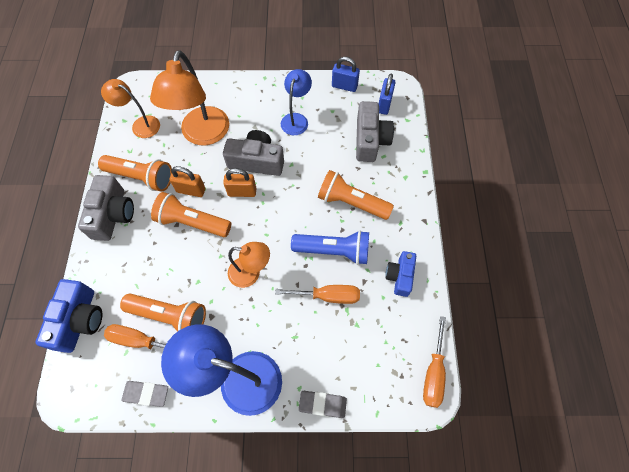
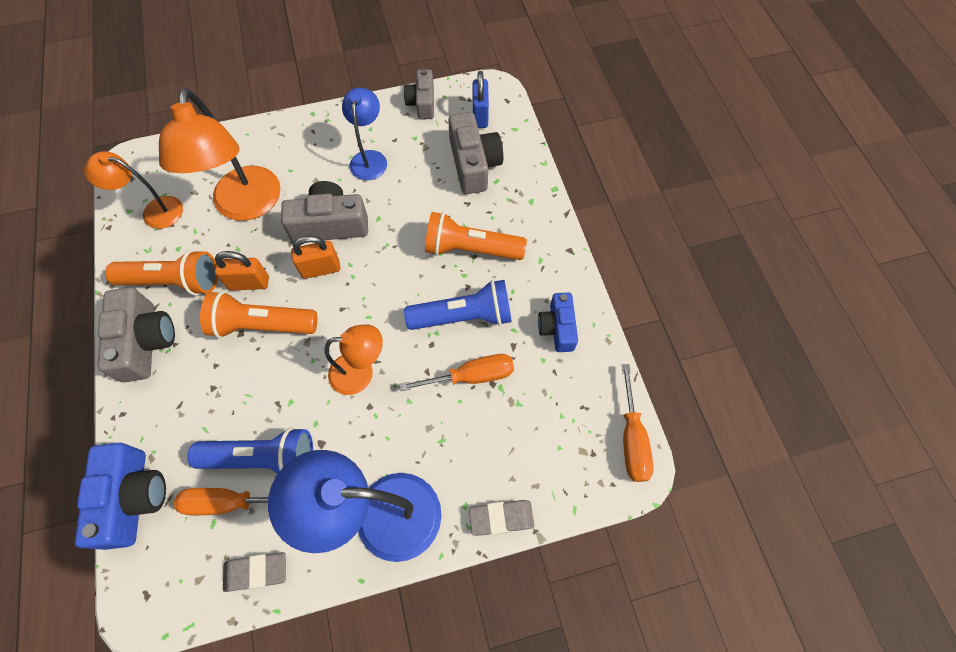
camera: 15 degrees left, 0 degrees up
(170, 316) = (263, 458): orange flashlight -> blue flashlight
(344, 86) = (422, 103): blue padlock -> grey camera

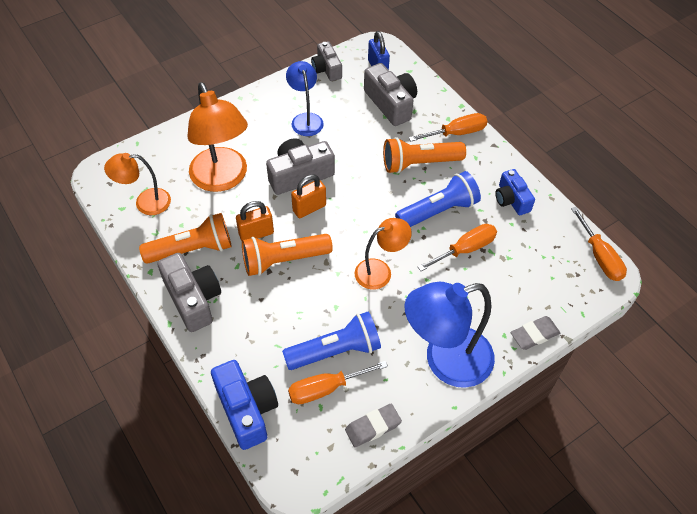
camera: 20 degrees left, 10 degrees down
(532, 222) = (456, 133): none -> orange screwdriver

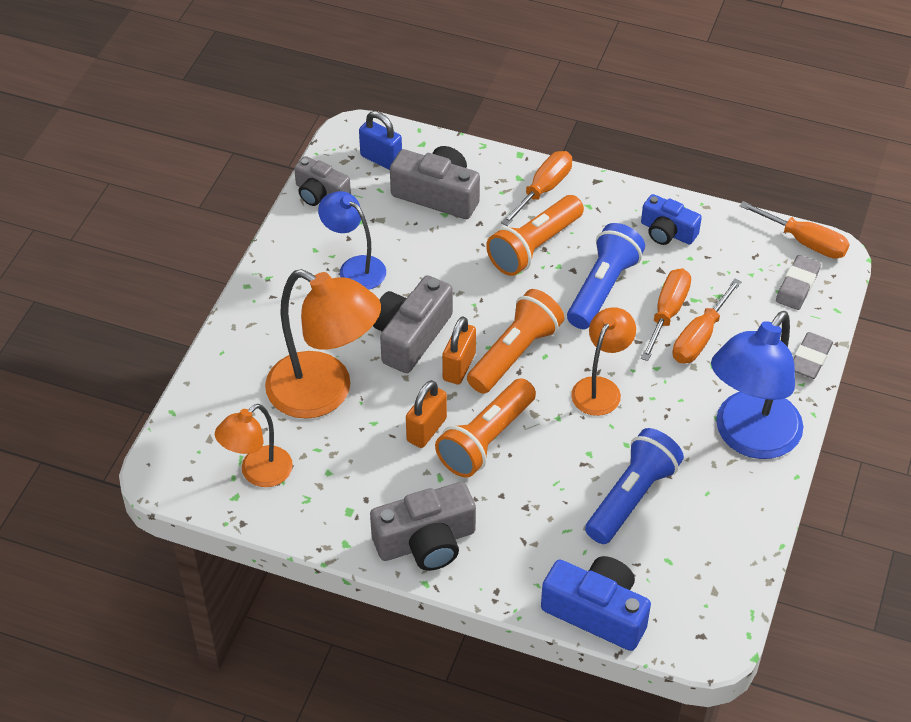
camera: 35 degrees left, 5 degrees down
(192, 249) = (370, 491): orange flashlight -> orange flashlight (514, 354)
(193, 299) = (426, 541): grey camera -> grey camera turned 135 degrees clockwise
(326, 388) = (657, 540): orange screwdriver -> orange screwdriver (700, 337)
(373, 427) = (737, 545): grey eraser -> grey eraser (797, 286)

